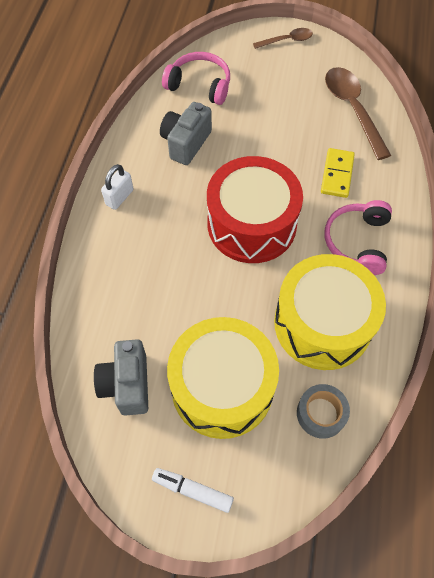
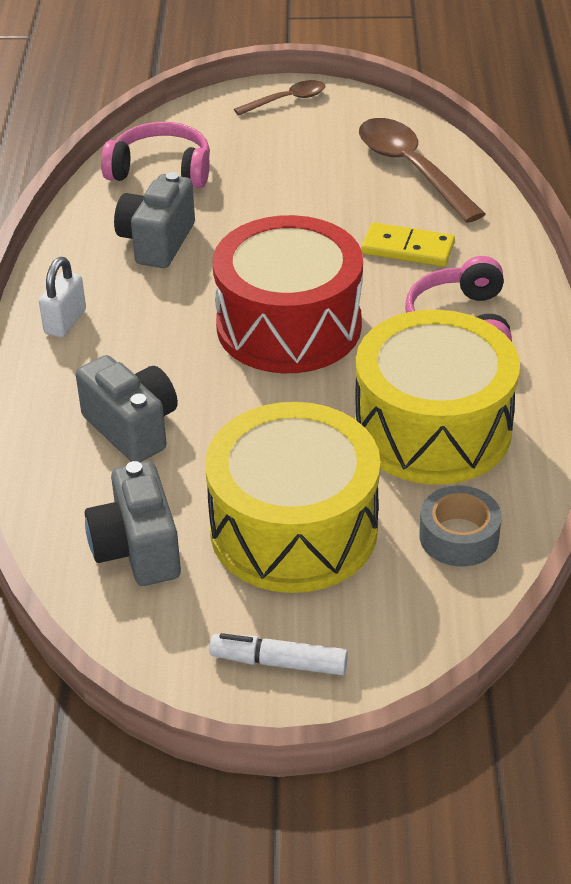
camera: 10 degrees left, 20 degrees down
(142, 288) = (132, 428): none -> grey camera
(337, 174) = (407, 249): yellow domino -> yellow domino turned 75 degrees counterclockwise

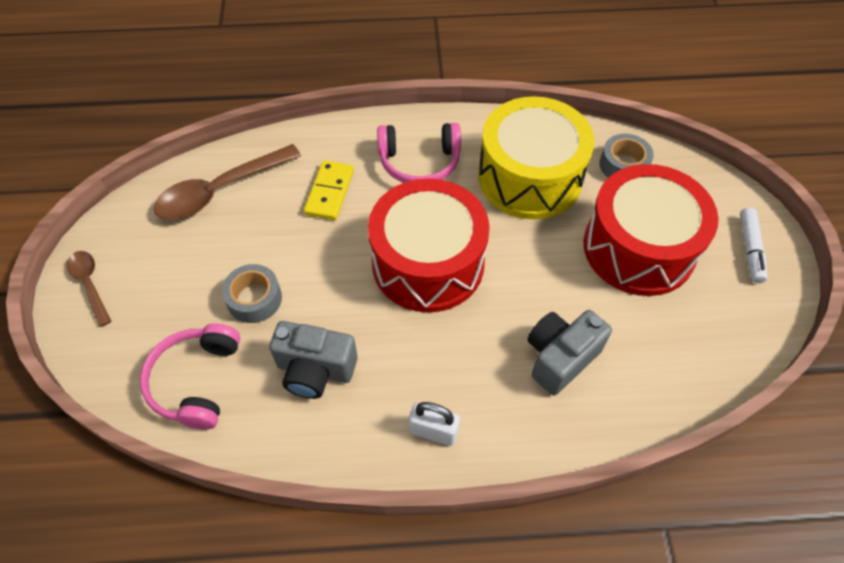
camera: 95 degrees left, 15 degrees up
(137, 549) = (682, 338): grey camera -> none
(254, 200) = (254, 299): none -> grey tape
(293, 529) = (639, 248): yellow drum -> red drum

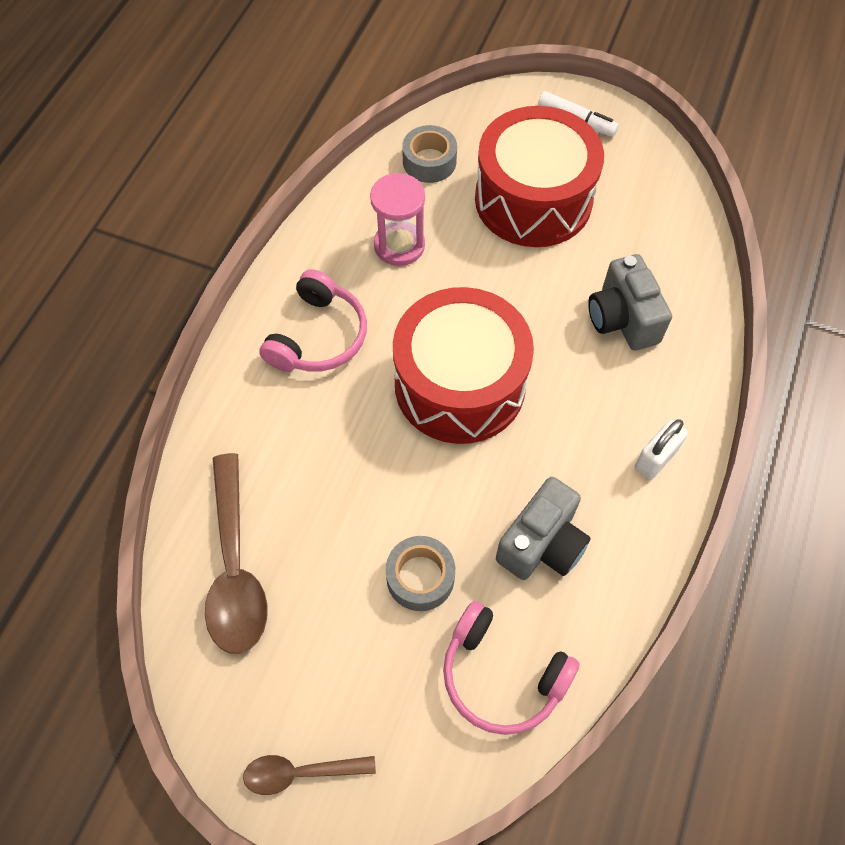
camera: 65 degrees left, 5 degrees up
(330, 192) = (309, 444): yellow domino -> none
(529, 177) = (399, 245): yellow drum -> pink hourglass

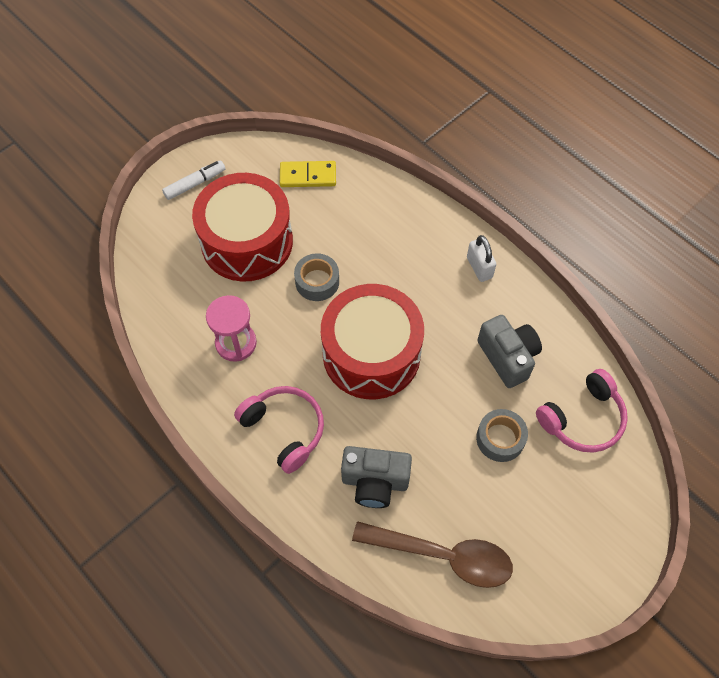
camera: 65 degrees left, 0 degrees up
(301, 772) = (600, 564): brown spoon -> none
(429, 161) = (172, 291): grey tape -> grey tape (317, 282)
(622, 319) = (372, 236): grey camera -> grey camera (375, 482)
(662, 219) = (308, 176): none -> yellow domino

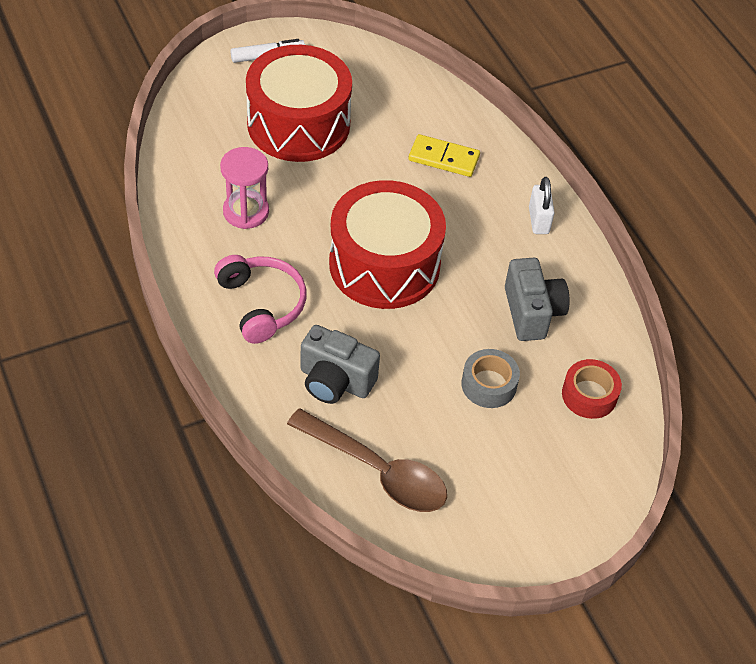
camera: 15 degrees right, 10 degrees down
(308, 176) = (390, 83): yellow domino -> yellow domino (443, 158)
(317, 282) = (356, 182): grey tape -> none
(582, 419) = (589, 395): pink headphones -> red tape

